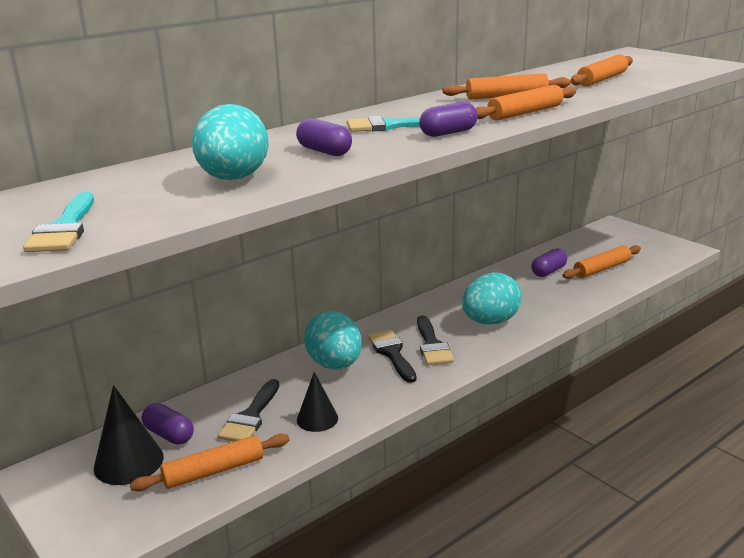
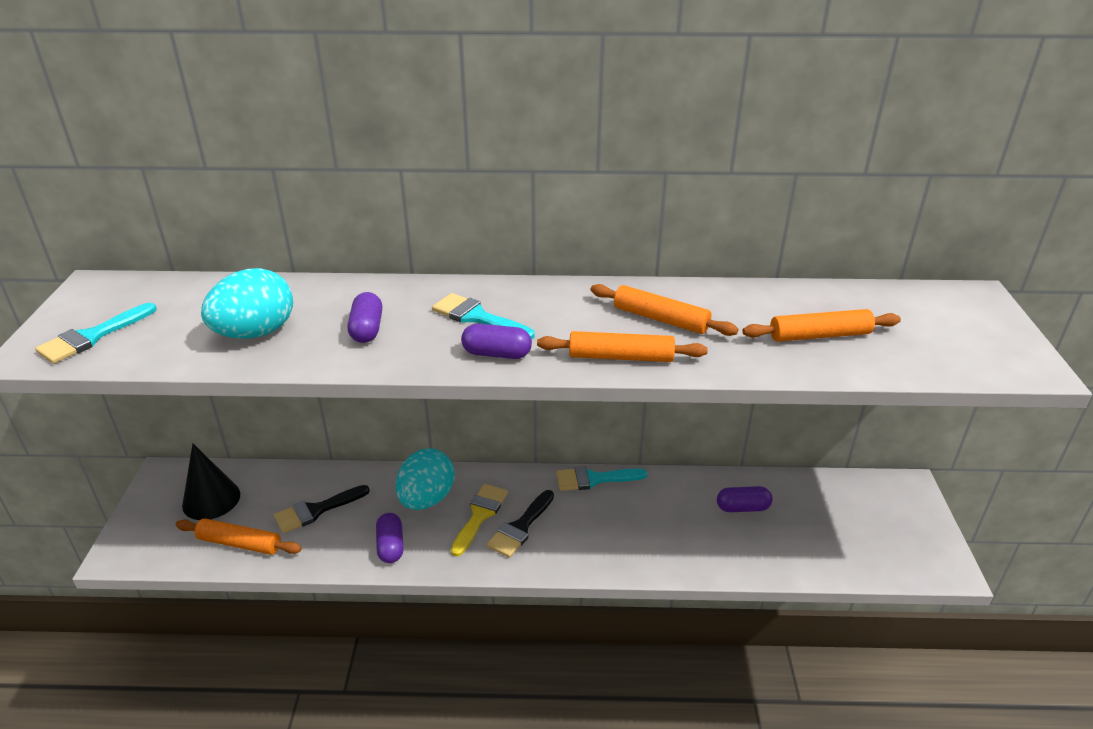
camera: 40 degrees right, 10 degrees up
(169, 435) = (256, 492): purple capsule -> purple capsule (390, 546)
(317, 419) = (349, 544): black cone -> none
(392, 353) = (480, 515): black brush -> yellow brush
(437, 299) = (594, 479): none -> turquoise brush
(490, 322) = (602, 534): turquoise egg -> none
(602, 269) = (803, 537): orange rolling pin -> none

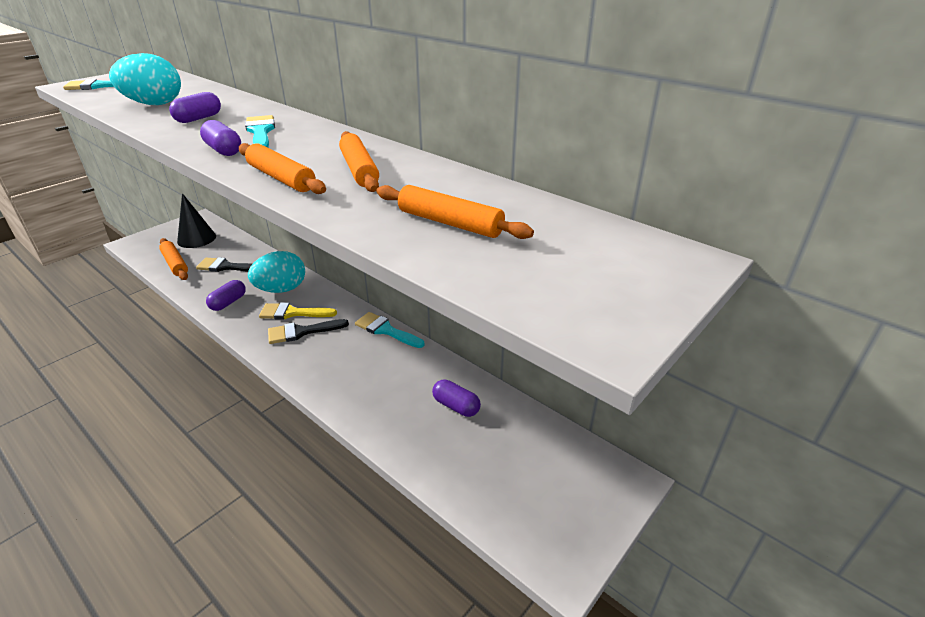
camera: 40 degrees right, 0 degrees up
(480, 515) = (292, 313): yellow brush -> yellow brush turned 150 degrees counterclockwise

